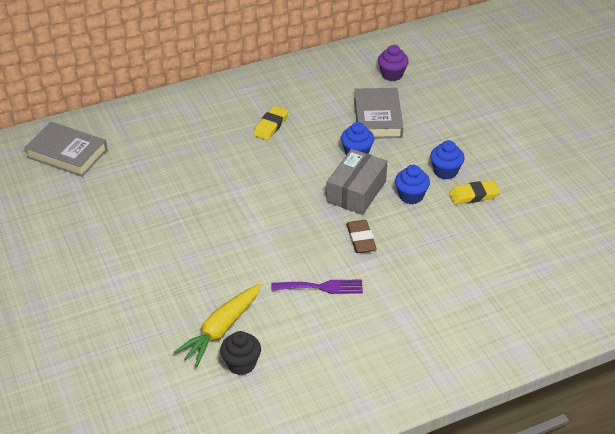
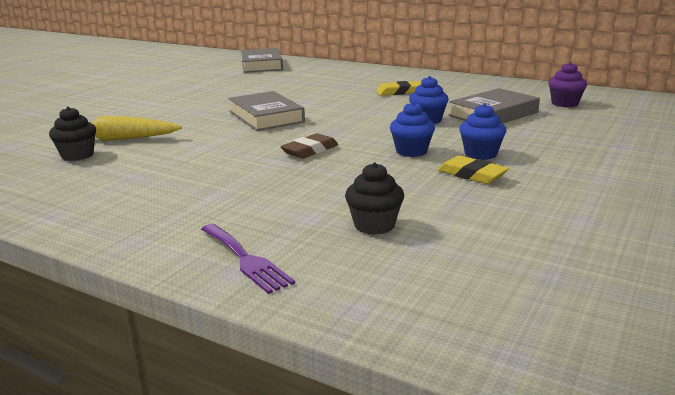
camera: 55 degrees right, 20 degrees down
(254, 225) = (266, 117): none -> grey book
(322, 287) = (217, 155): purple fork -> purple fork (246, 259)
(356, 191) = (374, 133): grey box -> none
(507, 271) = (374, 225): none -> black cupcake

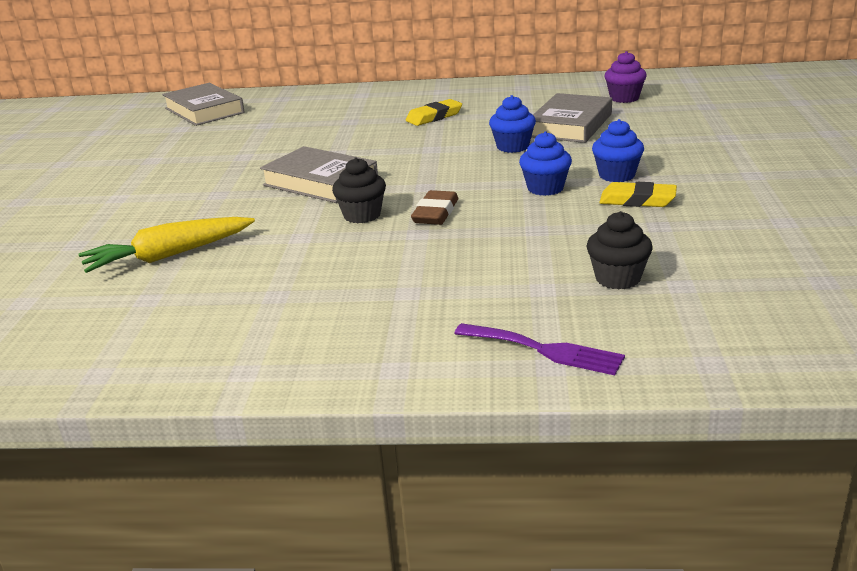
camera: 25 degrees left, 5 degrees up
(77, 155) = (148, 290): black cupcake -> black cupcake (362, 215)

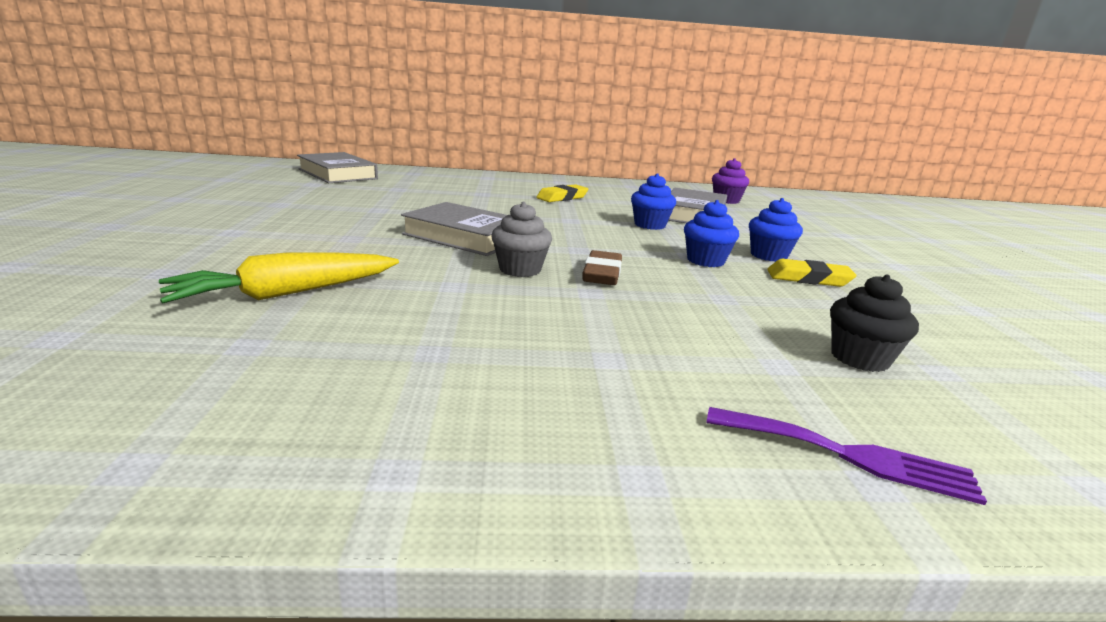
camera: 10 degrees left, 5 degrees down
(362, 215) = (520, 269): black cupcake -> grey cupcake

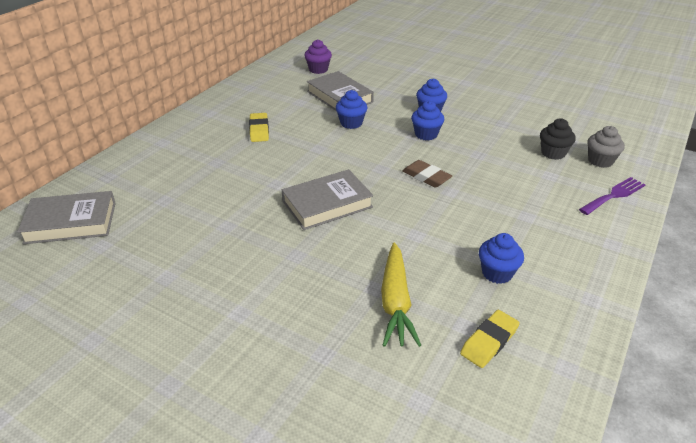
camera: 55 degrees left, 15 degrees up
(408, 353) = (497, 273): none -> blue cupcake
(520, 269) = (404, 203): grey cupcake -> grey cupcake (600, 161)
(808, 279) = (468, 117): yellow eraser -> yellow eraser (489, 341)

